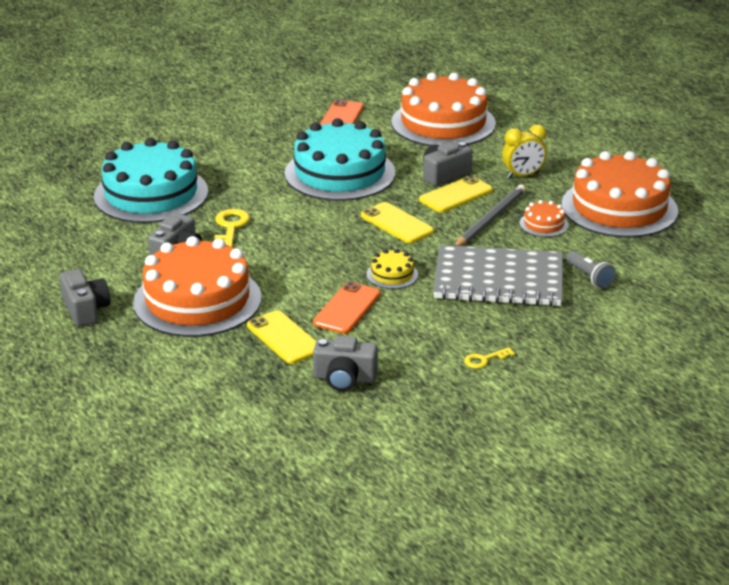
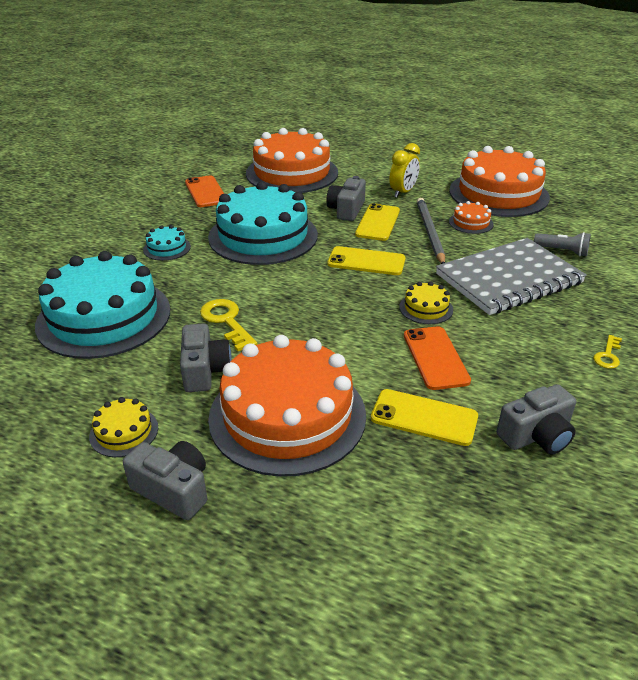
camera: 35 degrees left, 5 degrees up
(90, 269) = (124, 432): none -> yellow cake
(251, 158) = (167, 248): none -> turquoise cake

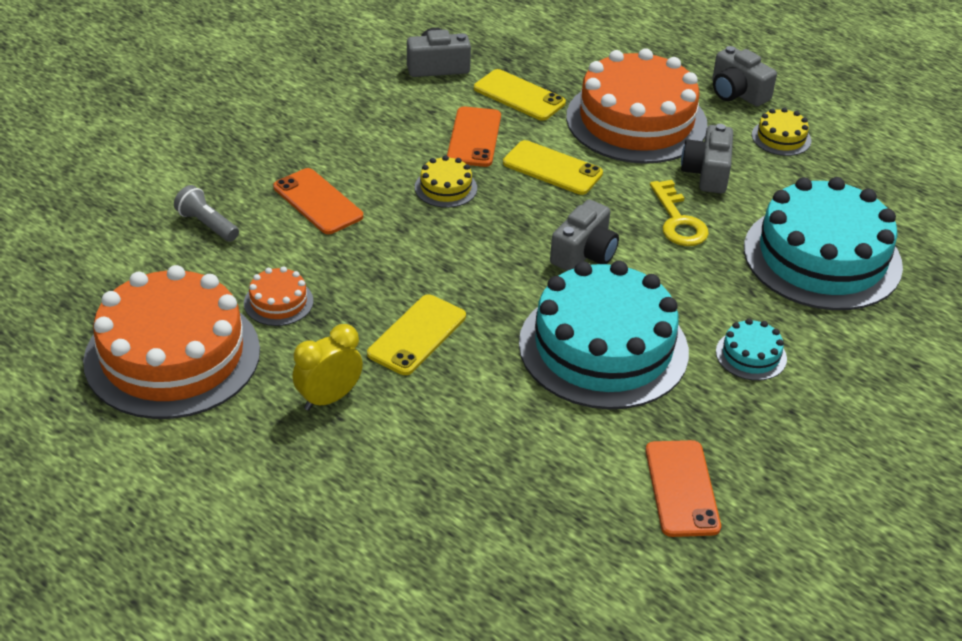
camera: 165 degrees left, 5 degrees up
(292, 173) = (501, 513): orange cake -> none
(346, 210) = (450, 376): grey camera -> grey camera (584, 253)
(366, 261) = (476, 266): yellow phone -> yellow phone (552, 168)
(429, 232) = (354, 297): grey pencil -> none
(508, 279) = (318, 202): grey notebook -> orange phone
(608, 355) = (307, 105): yellow key -> none

